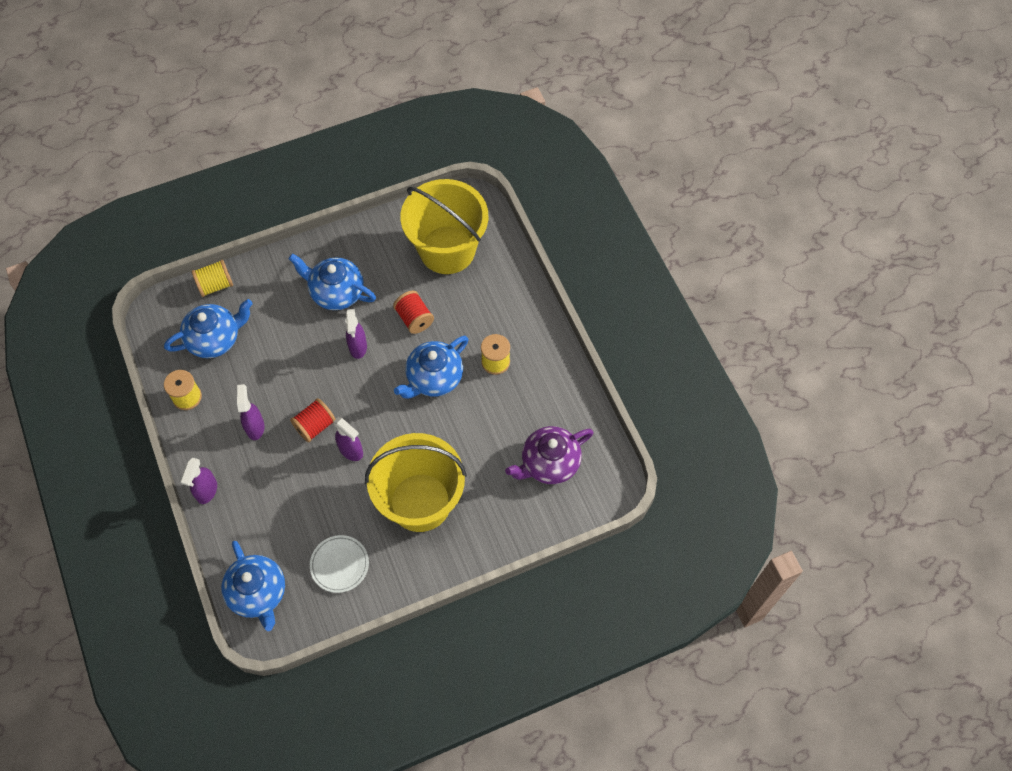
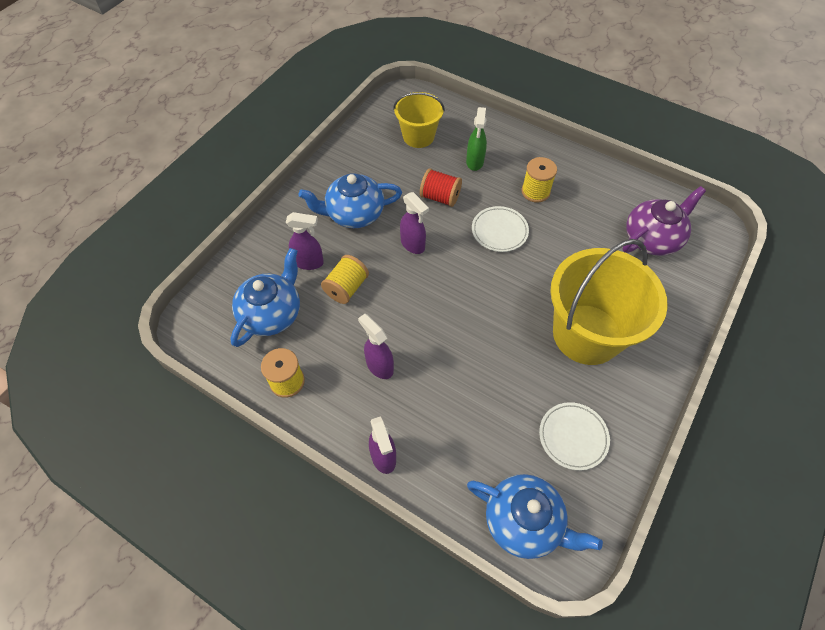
camera: 35 degrees left, 5 degrees down
(215, 285) = (234, 269): yellow spool -> yellow spool (346, 288)
(315, 426) = (435, 330): red spool -> none
(351, 450) = (487, 330): purple spray bottle -> purple spray bottle (309, 262)
(434, 378) = (499, 231): blue teapot -> white plate
(447, 250) = (418, 136): yellow bucket -> yellow bucket, size x0.57
(471, 303) = (475, 162): none -> green spray bottle
(549, 463) = (652, 239): purple teapot -> purple teapot turned 150 degrees counterclockwise

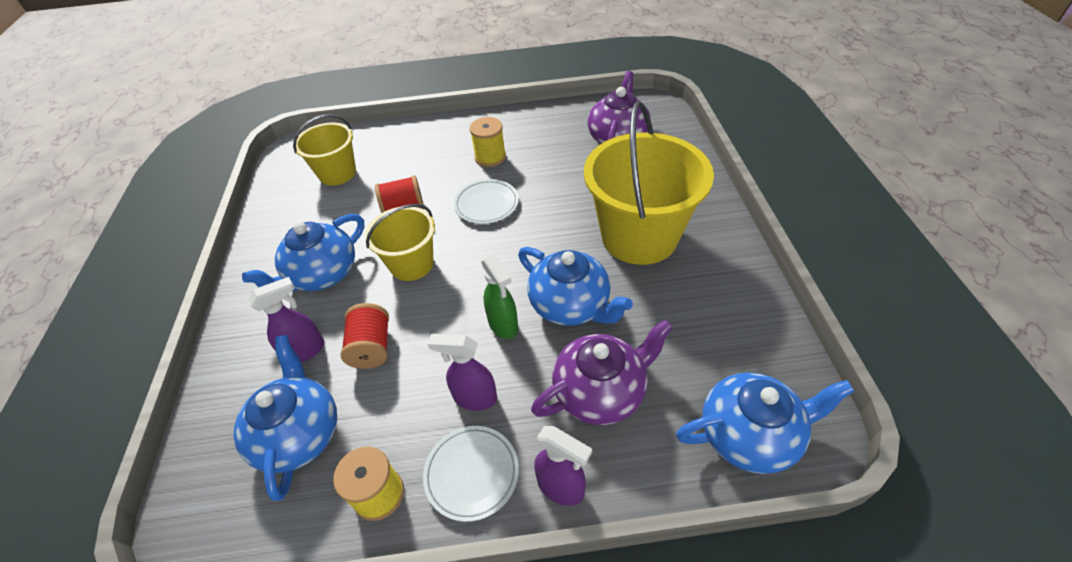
camera: 35 degrees left, 10 degrees down
(346, 288) = (372, 347): yellow spool -> red spool
(413, 245) = (411, 264): purple spray bottle -> yellow bucket
(456, 421) = (601, 392): none -> purple teapot
(475, 162) = (413, 164): green spray bottle -> green spray bottle (503, 325)
(490, 350) = (570, 305): none -> blue teapot
(573, 437) = (712, 326): white plate -> white plate (472, 473)

